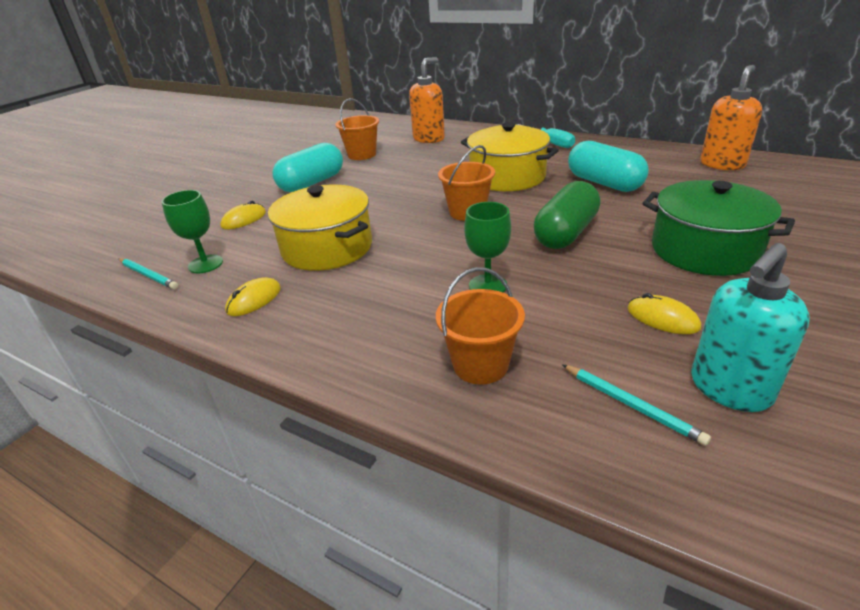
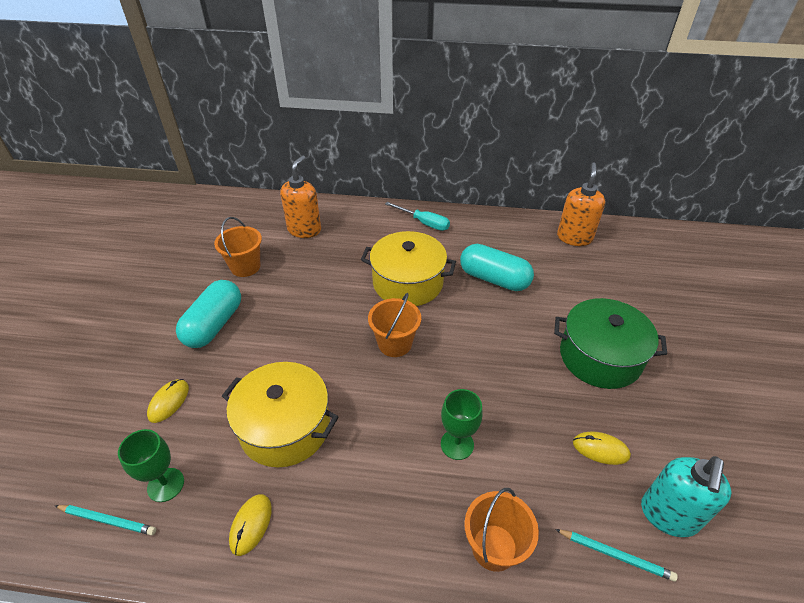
camera: 25 degrees left, 10 degrees up
(565, 233) = (490, 357): green capsule -> none

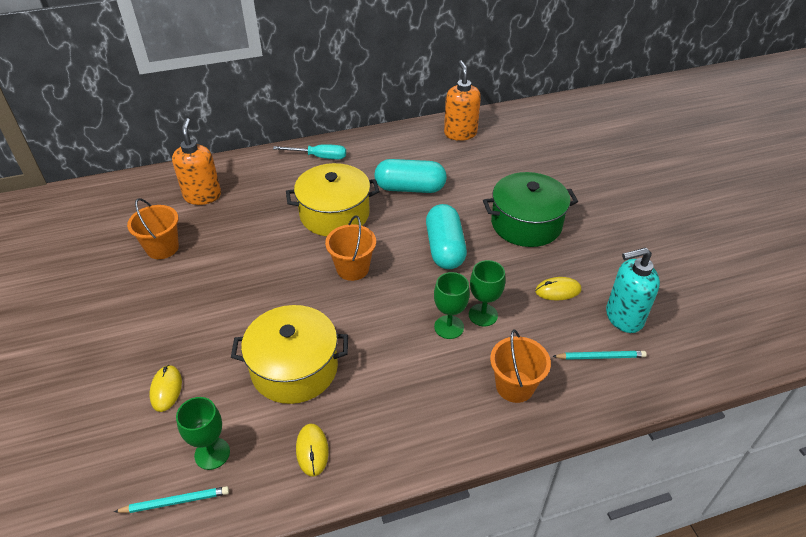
camera: 25 degrees left, 0 degrees up
(214, 325) = (166, 309): turquoise capsule -> turquoise capsule (445, 248)
(500, 445) = (483, 315): none -> green goblet
(668, 515) = (623, 317): turquoise soap dispenser -> turquoise soap dispenser turned 75 degrees clockwise

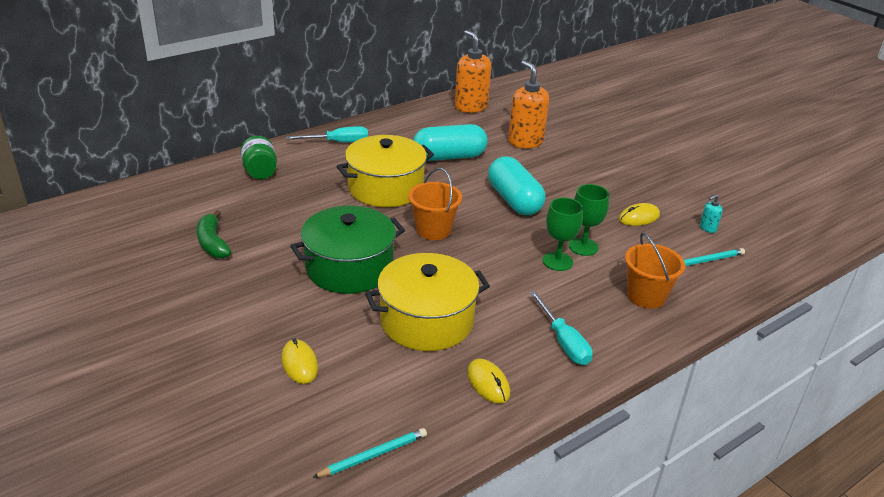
camera: 20 degrees left, 10 degrees down
(162, 248) = (213, 243): orange bucket -> green banana
(202, 196) = (229, 191): orange soap dispenser -> orange soap dispenser (525, 142)
(212, 453) = (386, 407): green goblet -> none
(238, 179) = (260, 171): none -> green jar
(405, 421) = (563, 342): none -> turquoise screwdriver
(526, 224) = (578, 170): green pot -> green pot (349, 268)
(623, 317) = (707, 228): turquoise soap dispenser -> turquoise soap dispenser, size x0.43

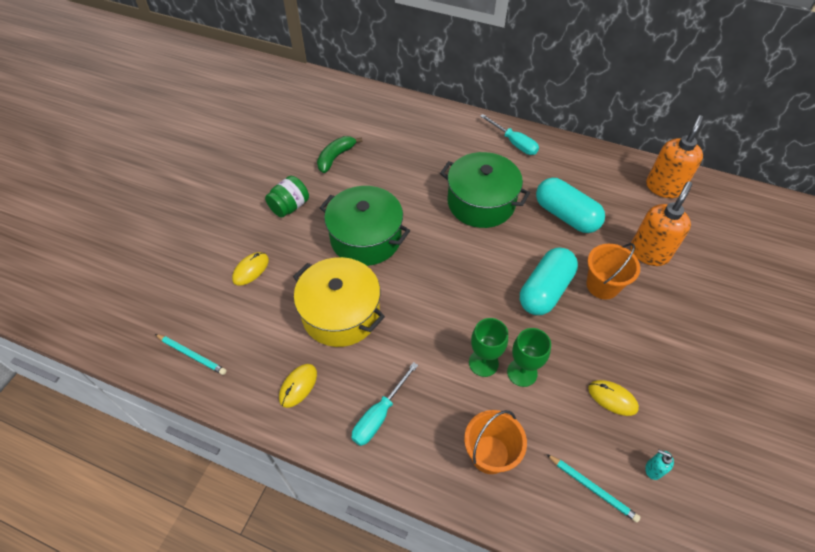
camera: 60 degrees right, 20 degrees up
(260, 171) = (434, 128): green jar -> green jar (290, 206)
(385, 188) = (481, 203): yellow pot -> green pot
(433, 230) = (453, 260): orange bucket -> orange bucket (602, 285)

